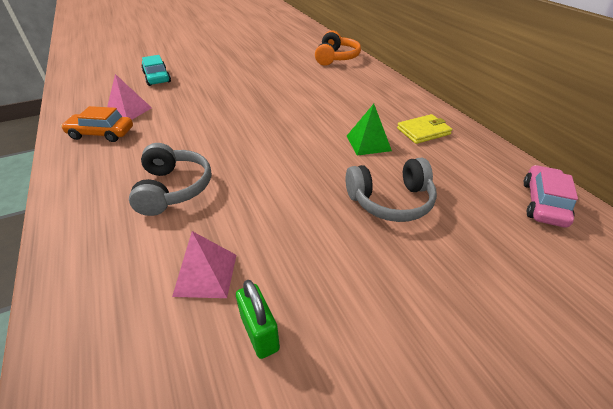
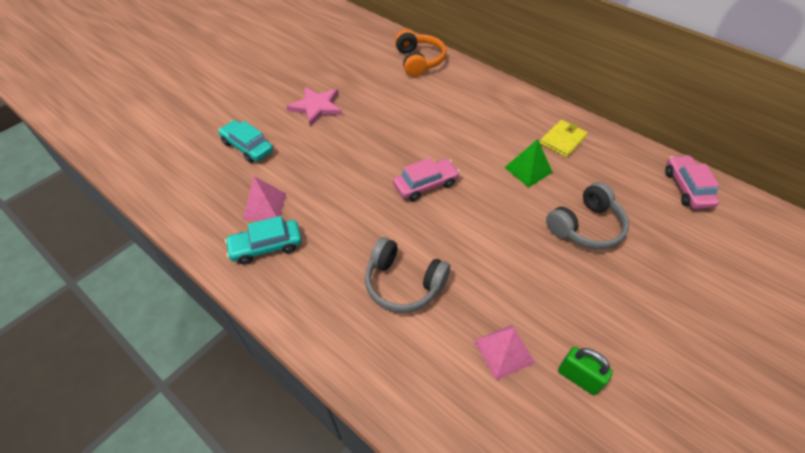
camera: 25 degrees left, 10 degrees up
(101, 134) = (266, 246): orange car -> turquoise car
(173, 189) = (403, 283): grey headphones -> grey headphones turned 150 degrees clockwise
(229, 67) = (316, 107): none -> pink star
(263, 130) = (425, 185): none -> pink car

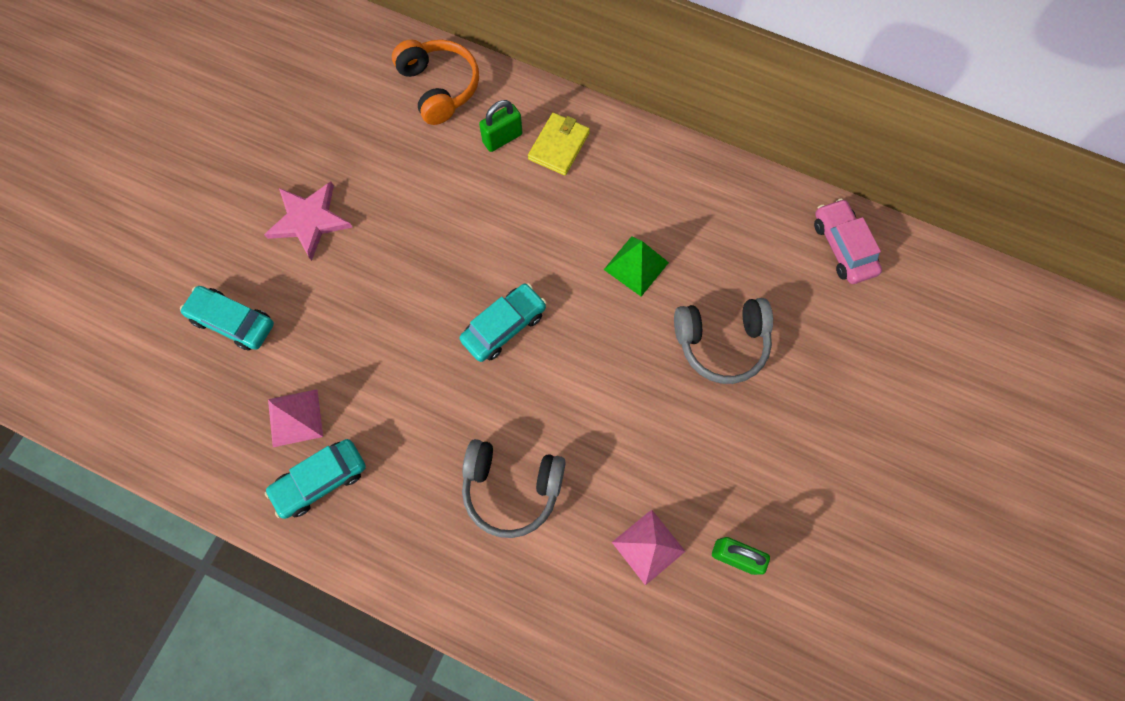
camera: 15 degrees left, 20 degrees up
(425, 185) = (504, 326): pink car -> turquoise car
(452, 90) = (502, 138): none -> green padlock
(562, 140) = (675, 200): yellow wallet -> yellow wallet (559, 146)
(585, 226) = (721, 342): grey headphones -> grey headphones turned 45 degrees clockwise

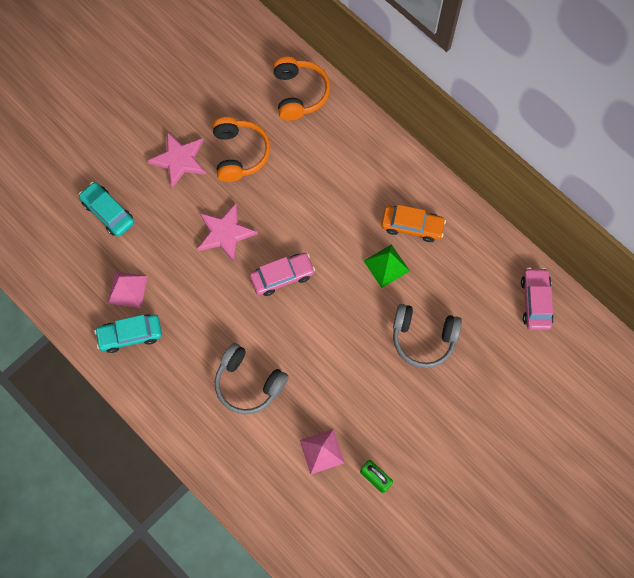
camera: 20 degrees right, 0 degrees up
(388, 186) = (239, 153): none -> orange headphones
(405, 295) = (225, 233): none -> pink star
(502, 138) = (329, 145): green padlock -> none
(504, 326) = (282, 276): turquoise car -> pink car
(559, 146) = (366, 163): yellow wallet -> none
(648, 205) = (412, 226): none -> orange car

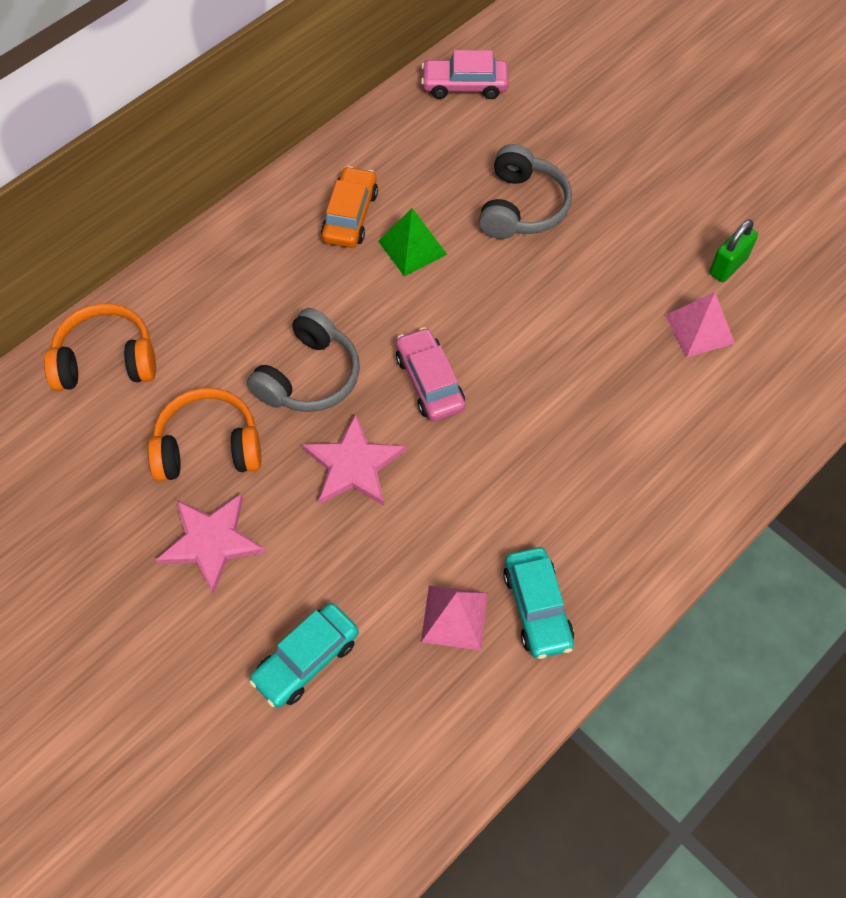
camera: 90 degrees left, 10 degrees down
(248, 383) = (606, 425): grey headphones -> grey headphones (309, 376)

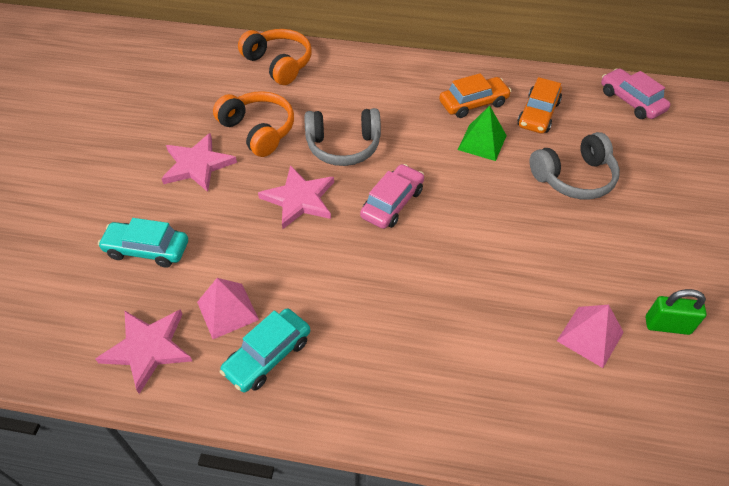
camera: 55 degrees right, 10 degrees down
(415, 172) = (538, 114): none -> orange car
(448, 720) = (148, 348): none -> pink star

